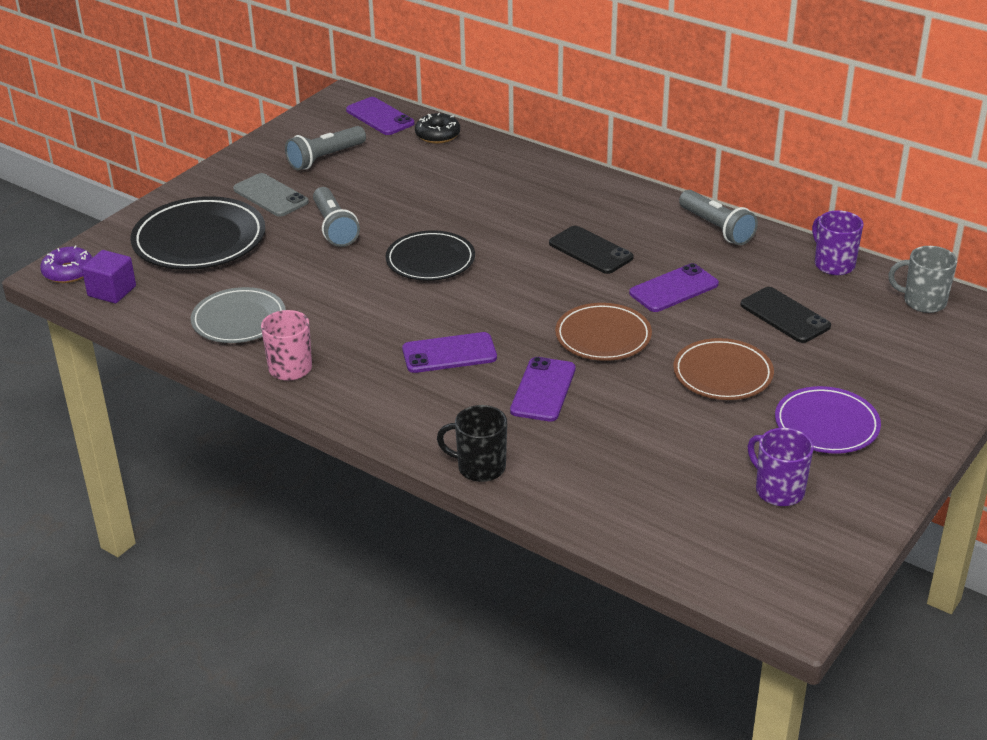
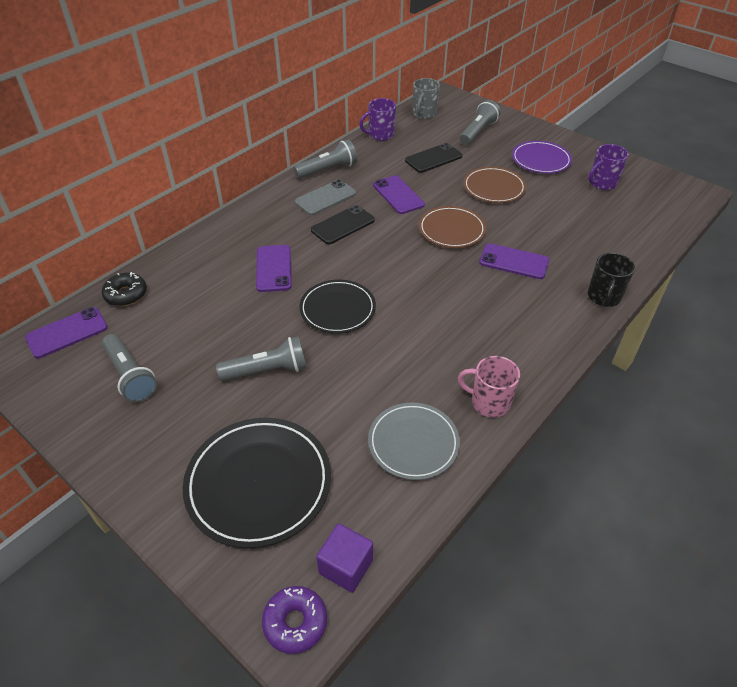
camera: 85 degrees left, 10 degrees up
(270, 196) = (189, 421): grey phone -> grey phone (325, 198)
(449, 353) = (470, 305): purple phone -> purple phone (274, 268)
(890, 358) = (478, 132): none -> grey flashlight

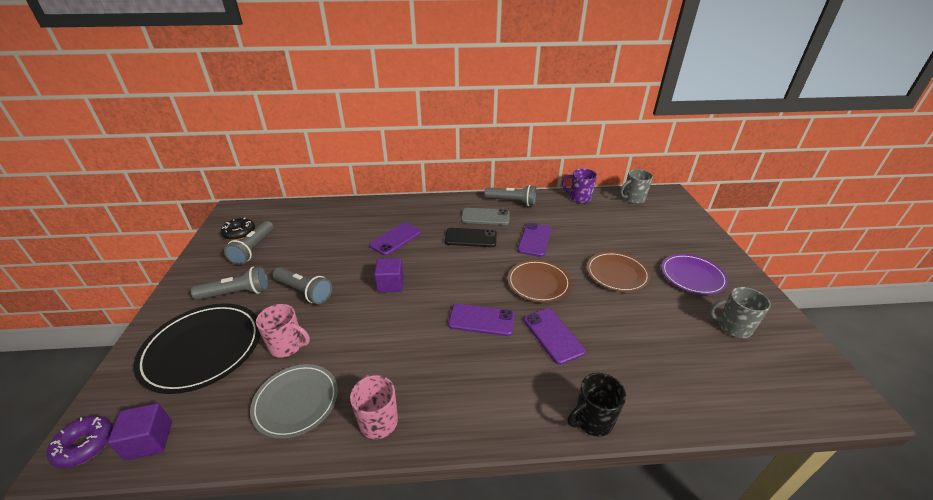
camera: 45 degrees right, 10 degrees down
(67, 333) = (268, 212): purple phone -> purple phone (481, 320)
(126, 294) = (315, 210): black donut -> black donut (239, 233)
(334, 418) = (287, 346): none -> pink mug
(337, 309) = (390, 284): black plate -> purple cube
(433, 158) = (596, 230): black phone -> none
(478, 132) = (661, 229): grey flashlight -> grey flashlight (236, 293)
(602, 183) = (733, 327): purple mug -> grey mug

